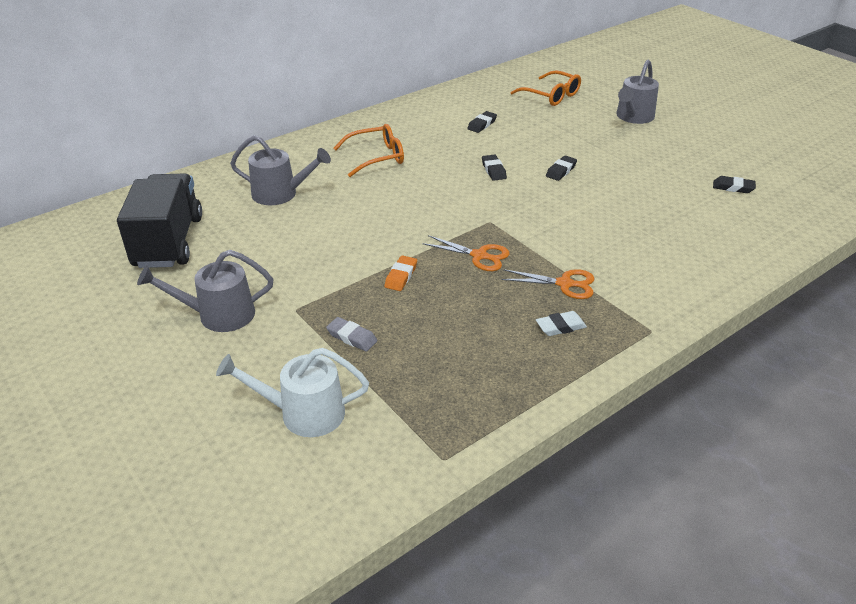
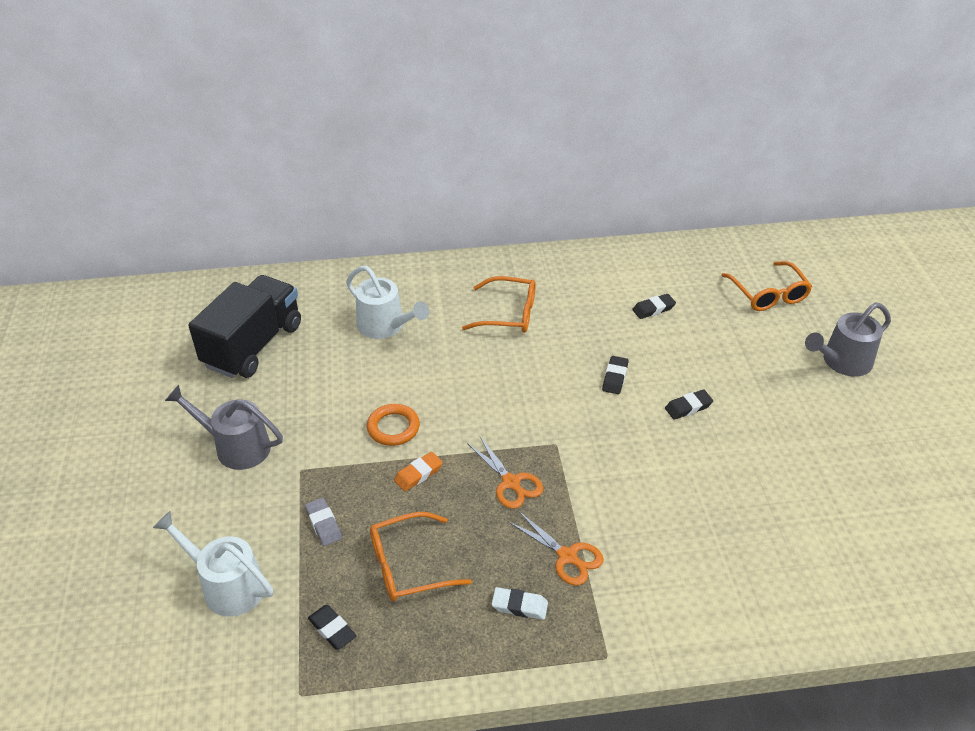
camera: 30 degrees right, 5 degrees up
(280, 194) = (385, 326): grey watering can -> white watering can
(351, 254) = (393, 427): none -> orange ring
(451, 336) = (409, 565): none -> orange glasses
(733, 187) = (875, 513): black eraser -> black eraser (332, 629)

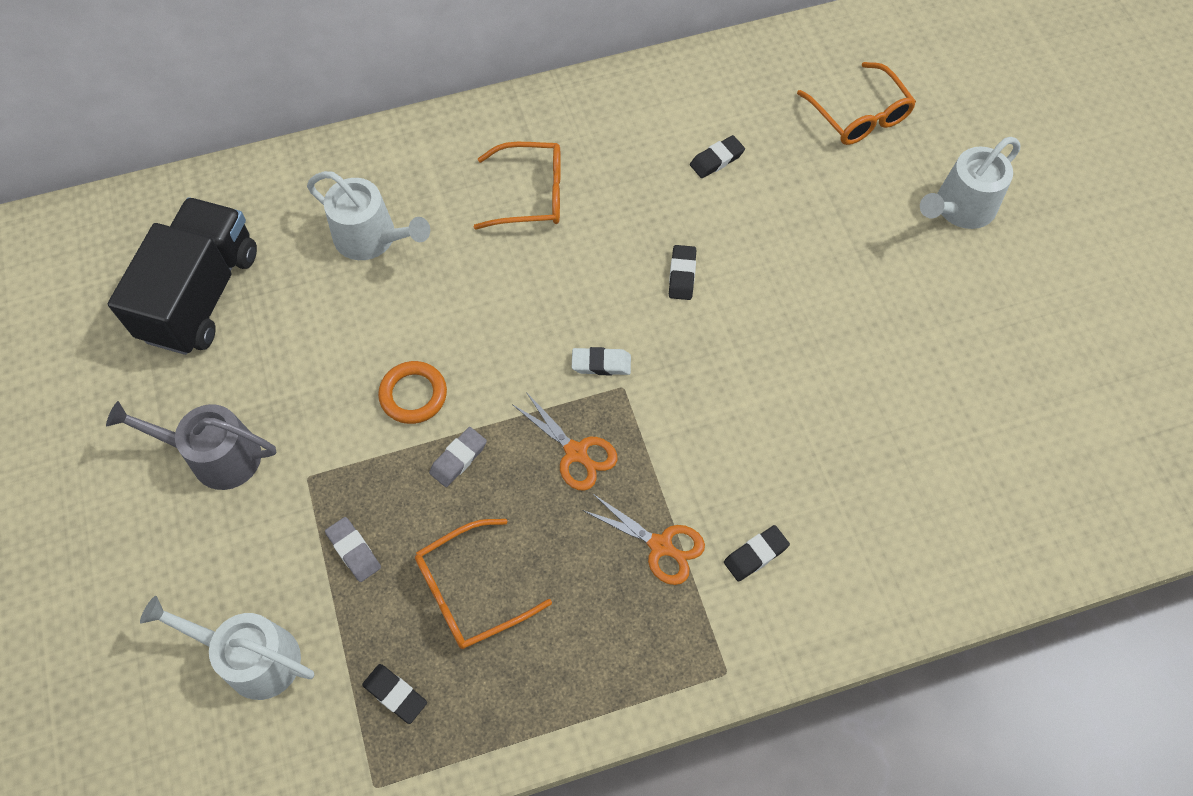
camera: 10 degrees left, 20 degrees up
(418, 474) = (458, 459): orange eraser -> grey eraser
(519, 606) = (614, 623): white eraser -> white eraser (601, 364)
(688, 407) = (778, 306): black eraser -> black eraser (755, 555)
(842, 362) = (960, 208): grey watering can -> white watering can

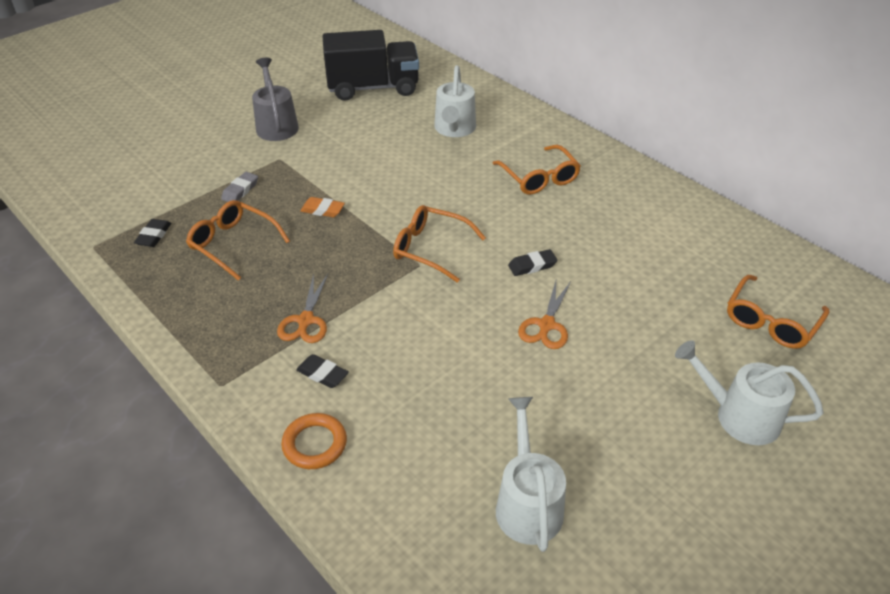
camera: 65 degrees right, 20 degrees down
(252, 658) = (159, 177): white watering can -> white watering can (527, 503)
(413, 395) = (356, 179): orange ring -> orange ring (315, 444)
(458, 459) = (322, 210): grey eraser -> orange eraser
(576, 452) = (356, 258): orange scissors -> orange scissors (546, 325)
(601, 364) = (431, 249): white eraser -> orange glasses
(716, 160) = (648, 253): black eraser -> none

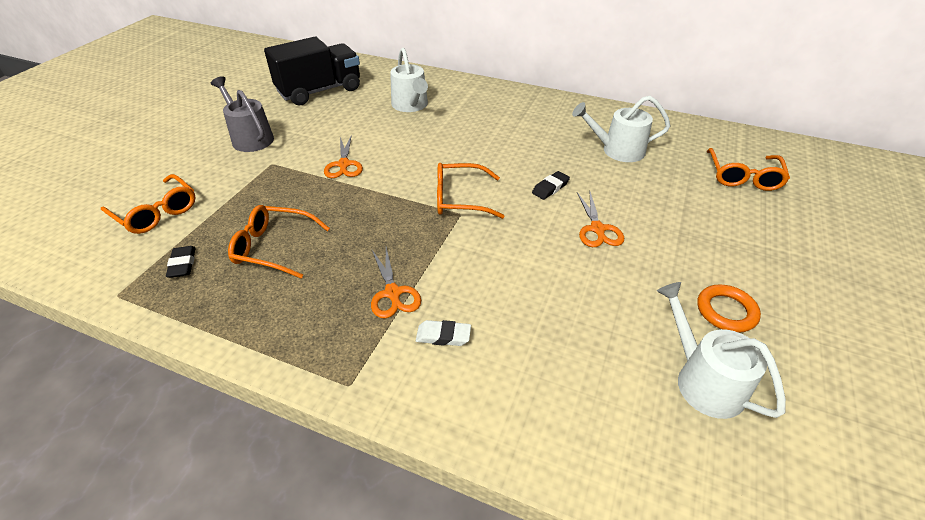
camera: 25 degrees left, 0 degrees up
(240, 190) = (250, 199): grey eraser -> none
(315, 444) = (483, 405): orange ring -> orange ring (726, 311)
(322, 210) = (342, 194): orange eraser -> none
(322, 374) = (443, 336): black eraser -> white eraser
(344, 179) = (344, 164): none -> orange scissors
(539, 178) = (504, 124): orange glasses -> orange glasses (156, 212)
(739, 416) = (784, 249): white watering can -> white watering can (618, 150)

